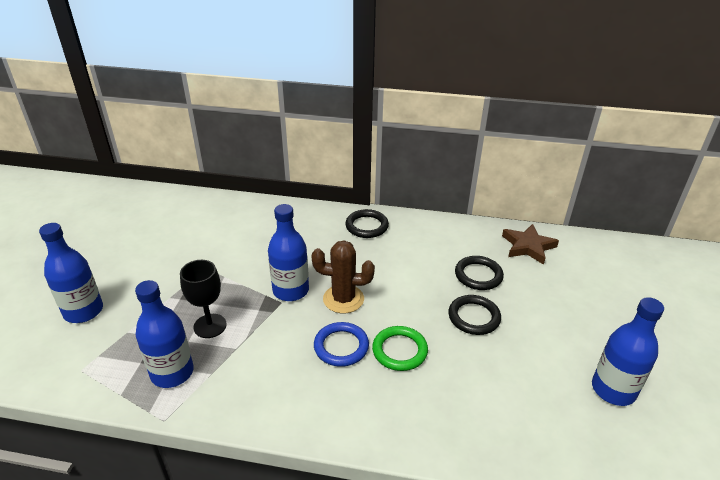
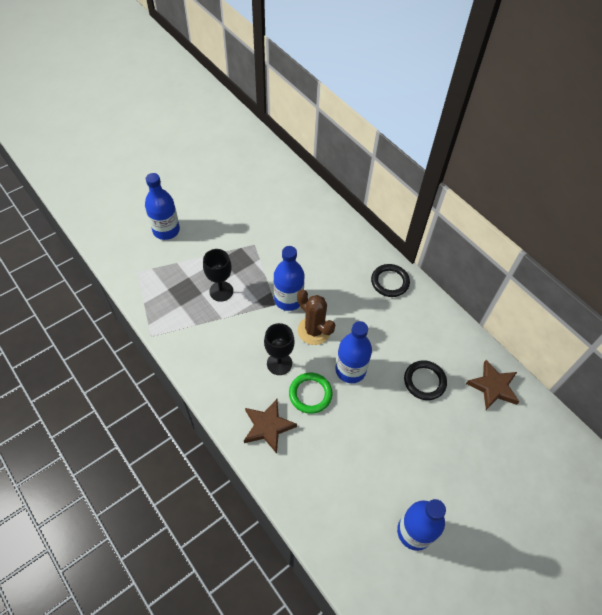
camera: 40 degrees right, 20 degrees up
(172, 373) = (177, 308): blue bottle -> blue bottle (350, 370)
(341, 346) = (279, 363): blue ring -> black goblet
(393, 408) = (268, 426): none -> brown star
(474, 317) = (383, 409): black ring -> none

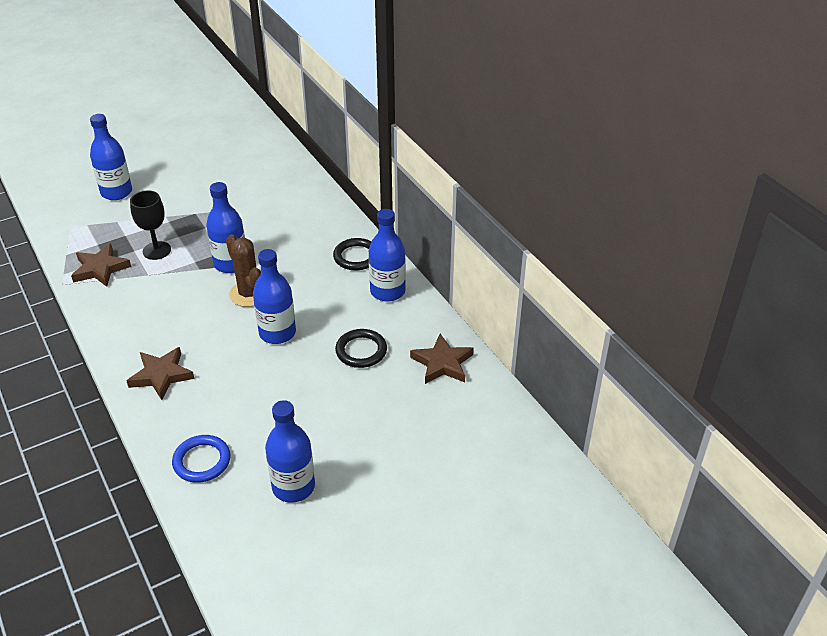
camera: 10 degrees right, 15 degrees down
(179, 316) = (100, 269): none -> brown star
(279, 363) = (197, 320): black goblet -> none
(310, 394) = (222, 350): green ring -> none
(331, 514) = (202, 461): none -> blue ring
(426, 316) = (387, 291): none -> blue bottle

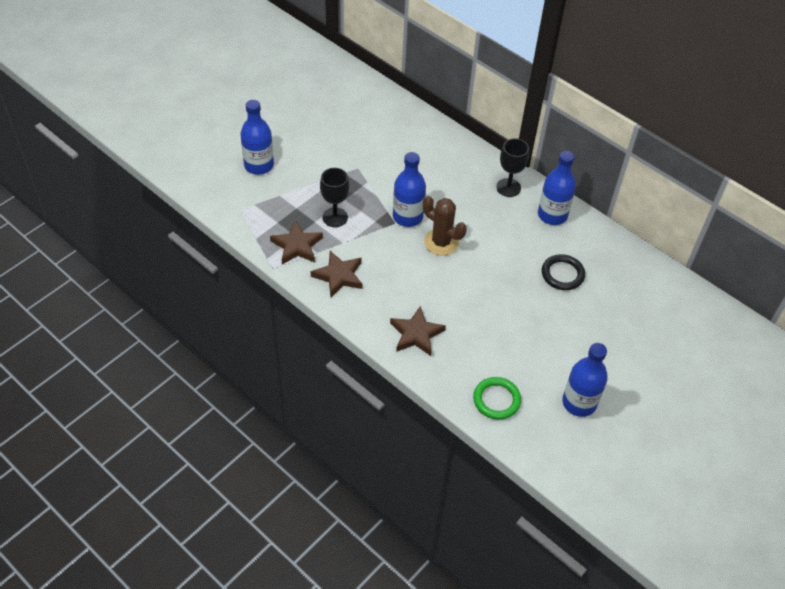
camera: 20 degrees left, 10 degrees up
(202, 461) = (496, 400): blue ring -> green ring
(277, 333) = (486, 273): blue bottle -> none
(356, 257) = (508, 187): black ring -> black goblet
(442, 363) = (630, 270): brown star -> brown star (339, 276)

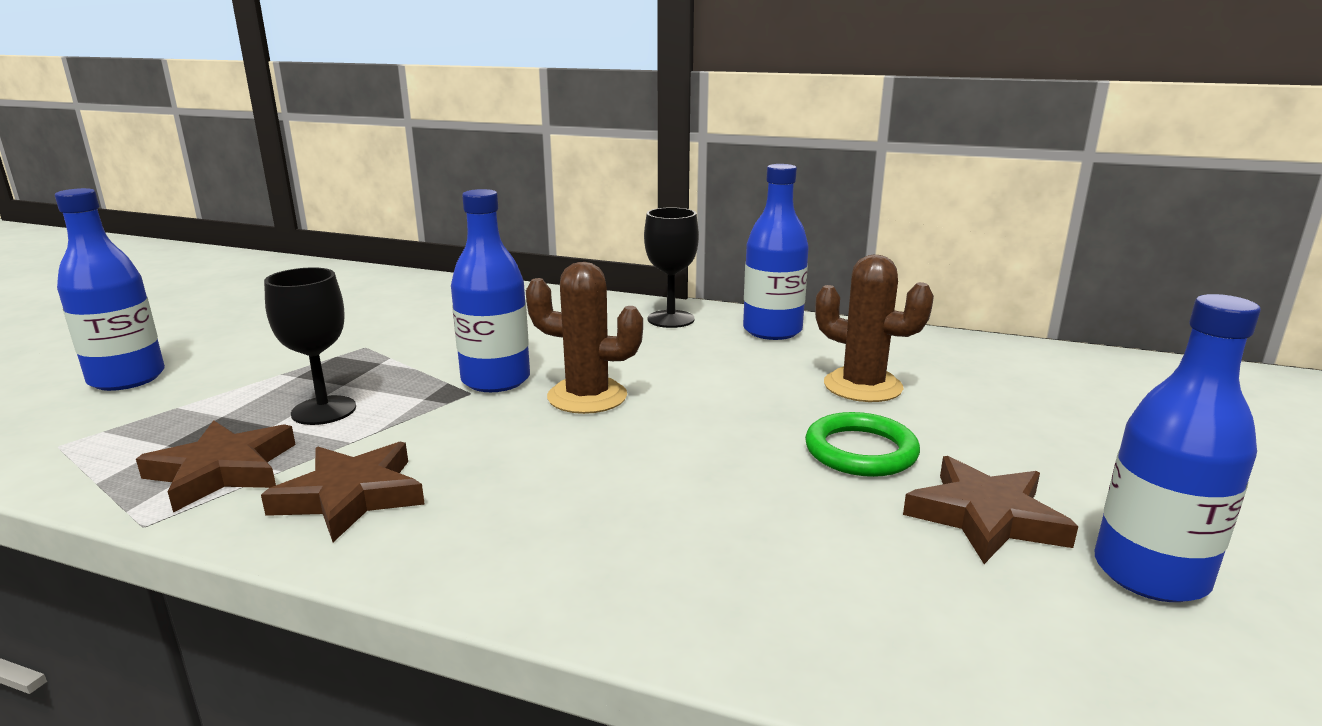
camera: 20 degrees left, 30 degrees down
(416, 334) = (617, 553): brown star -> brown star (986, 517)
(496, 400) = (950, 637): green ring -> green ring (860, 451)
(562, 274) = (862, 386): black ring -> brown cactus

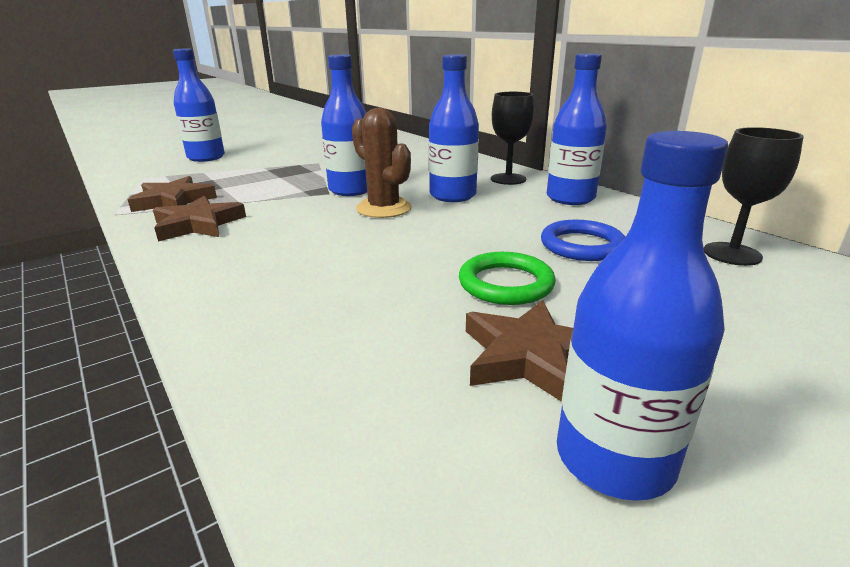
camera: 35 degrees right, 5 degrees up
(324, 410) = (252, 186): black goblet -> black goblet (732, 254)
(642, 357) = (452, 196): none -> blue bottle
(862, 386) = (582, 245): brown cactus -> blue ring

